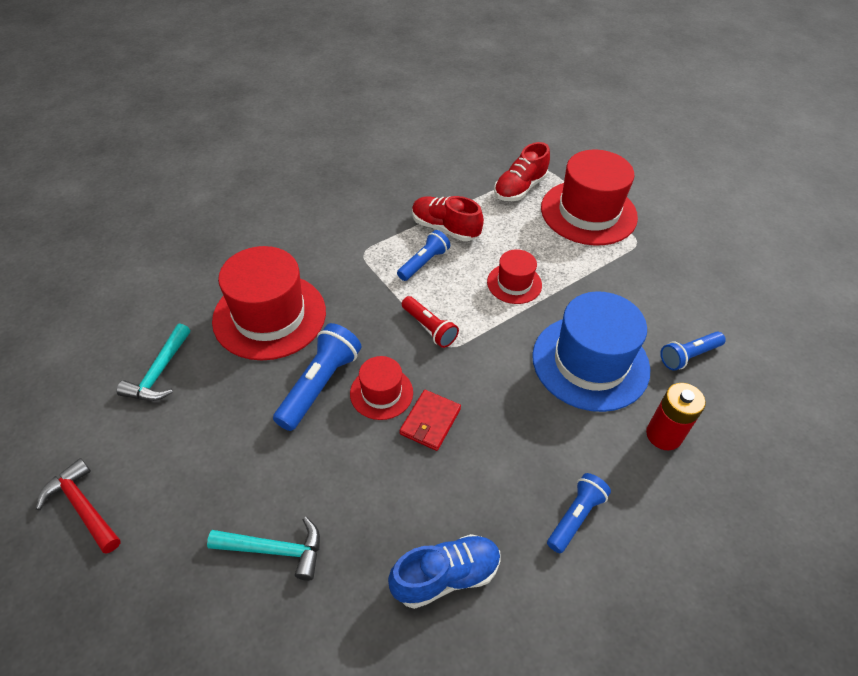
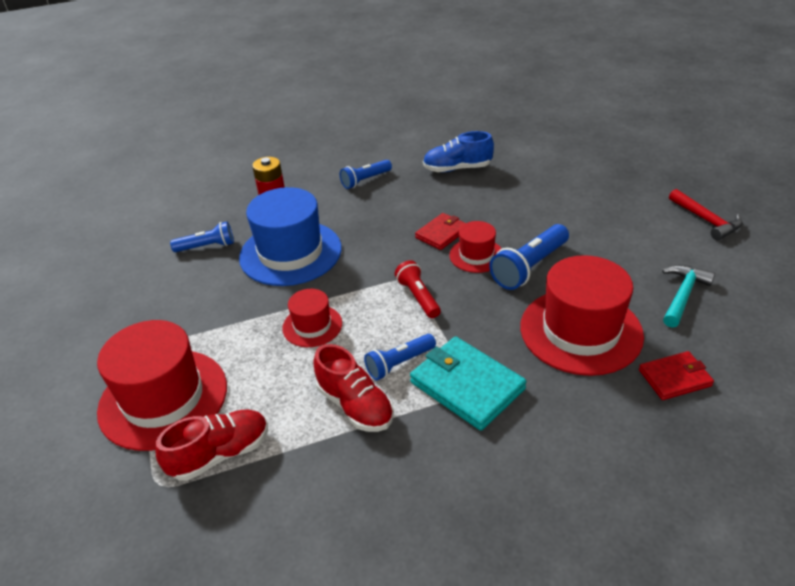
camera: 160 degrees left, 10 degrees down
(195, 285) = (674, 378): none -> red wallet
(275, 550) = (562, 188): turquoise hammer -> none
(365, 254) = (467, 385): none -> turquoise wallet

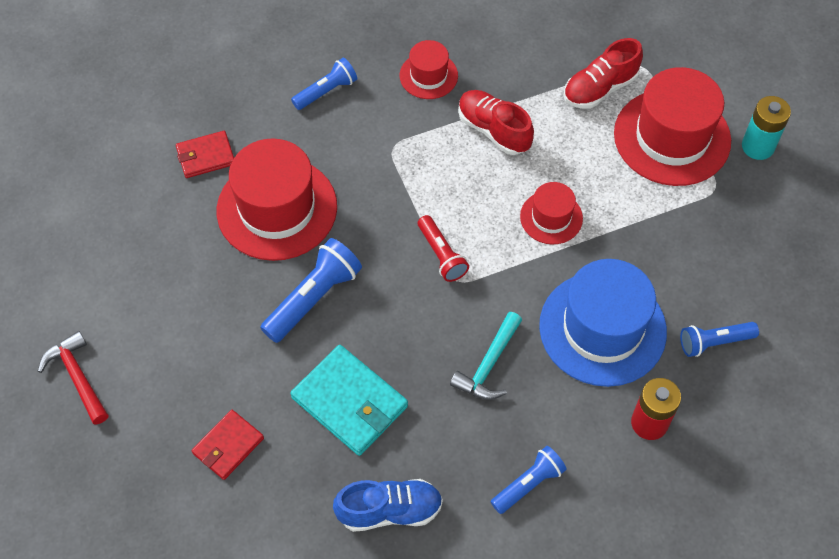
camera: 175 degrees right, 20 degrees up
(79, 389) = (758, 146): none -> turquoise battery
(399, 363) = (457, 172): blue flashlight -> blue flashlight (326, 91)
(442, 233) = (414, 360): red wallet -> red wallet (228, 446)
(467, 385) = (394, 149): turquoise wallet -> turquoise wallet (350, 402)
(476, 255) = (373, 319): red hat -> red hat (428, 75)
(682, 295) = (158, 254): turquoise hammer -> turquoise hammer (488, 365)

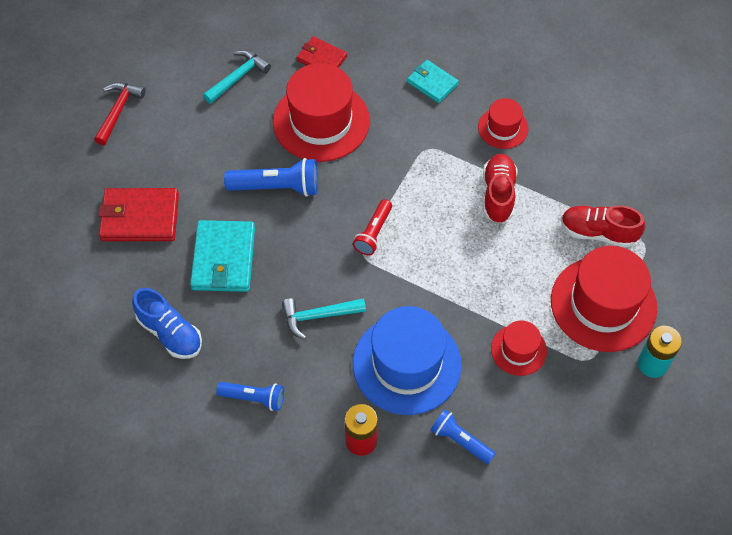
camera: 50 degrees right, 0 degrees up
(152, 241) = (238, 77): none -> turquoise hammer
(228, 446) = (140, 217): red wallet -> red wallet, size x1.65
(326, 91) = (432, 83): blue flashlight -> turquoise wallet
(551, 217) = (463, 275): red hat -> red hat (518, 350)

